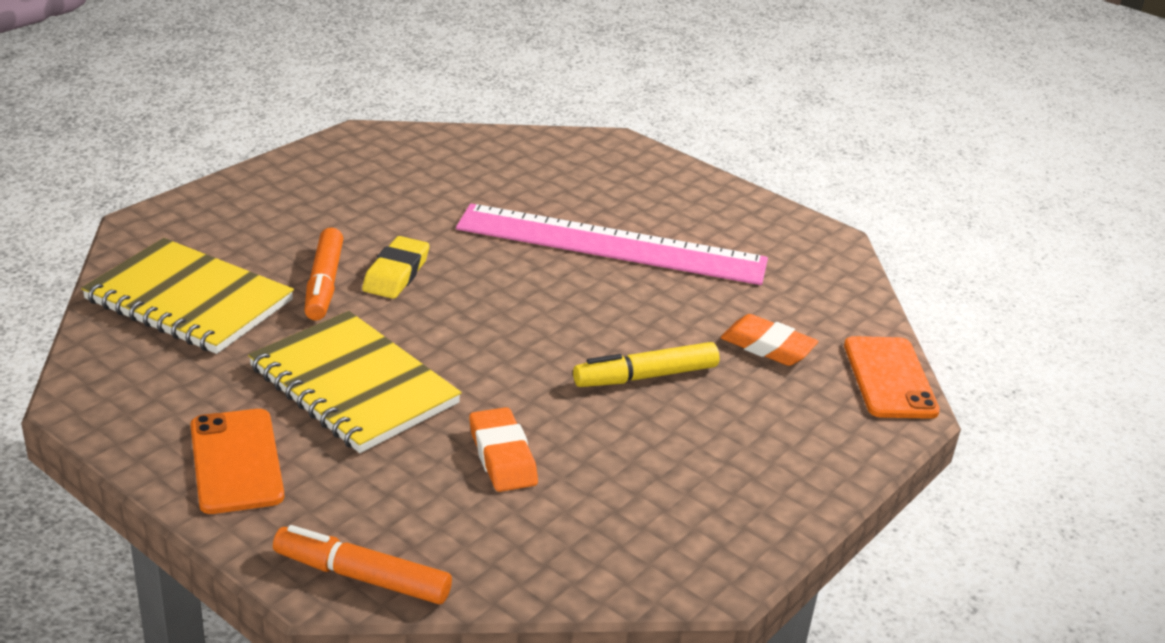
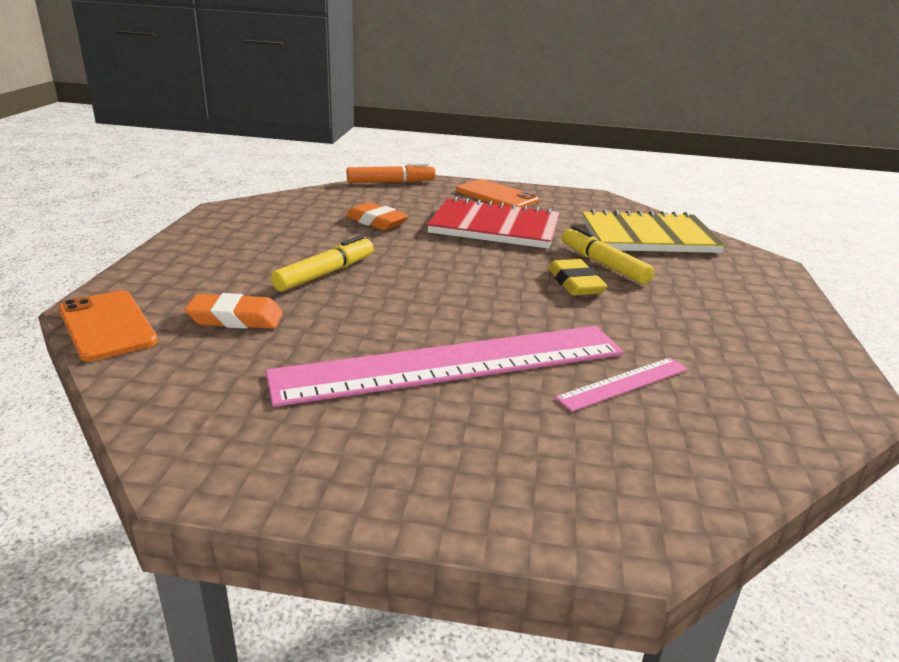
camera: 150 degrees right, 5 degrees down
(324, 284) = (603, 264): orange marker -> yellow marker
(353, 386) = (494, 227): yellow notebook -> red notebook
(503, 191) = (624, 383): none -> pink ruler

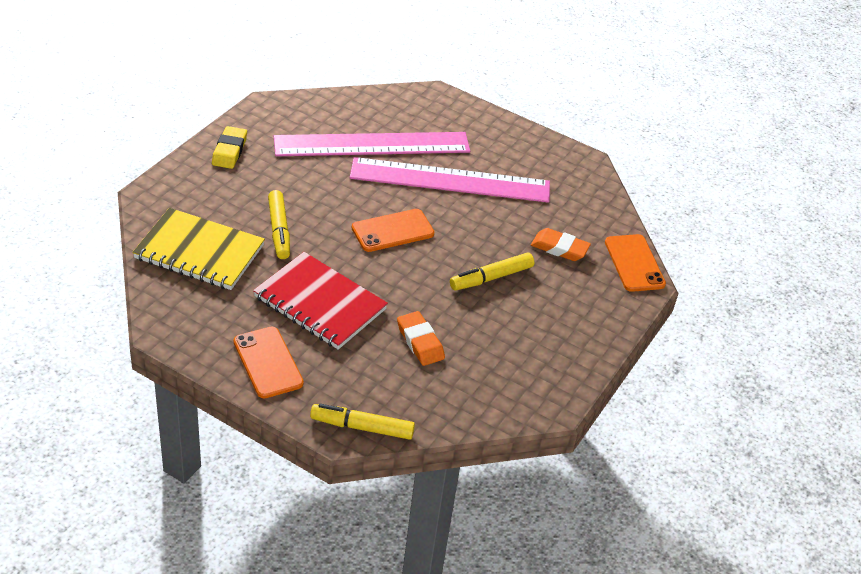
camera: 160 degrees left, 15 degrees up
(391, 182) = (362, 427): orange marker -> yellow marker
(480, 289) = (393, 231): none -> orange phone
(575, 283) = (321, 217): yellow eraser -> yellow eraser (229, 151)
(624, 383) = (372, 144): pink ruler -> pink ruler, size x2.34

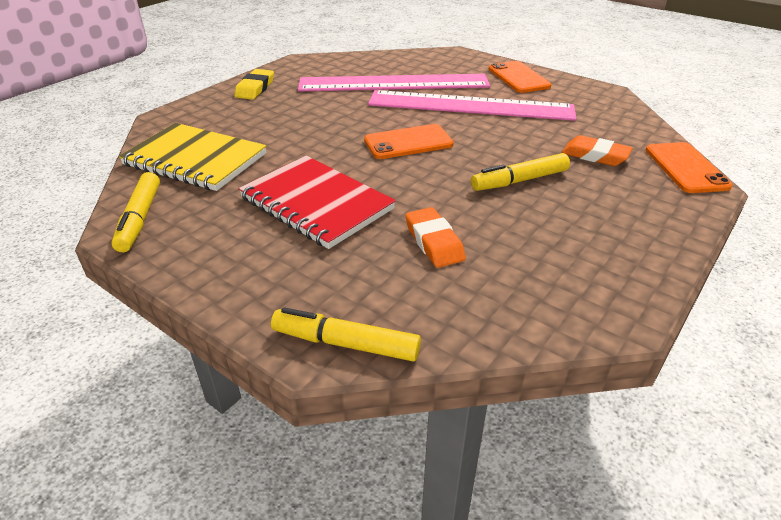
camera: 10 degrees right, 5 degrees down
(267, 362) = (236, 263): orange phone -> orange phone (518, 77)
(279, 230) = (286, 142): yellow marker -> yellow marker (139, 219)

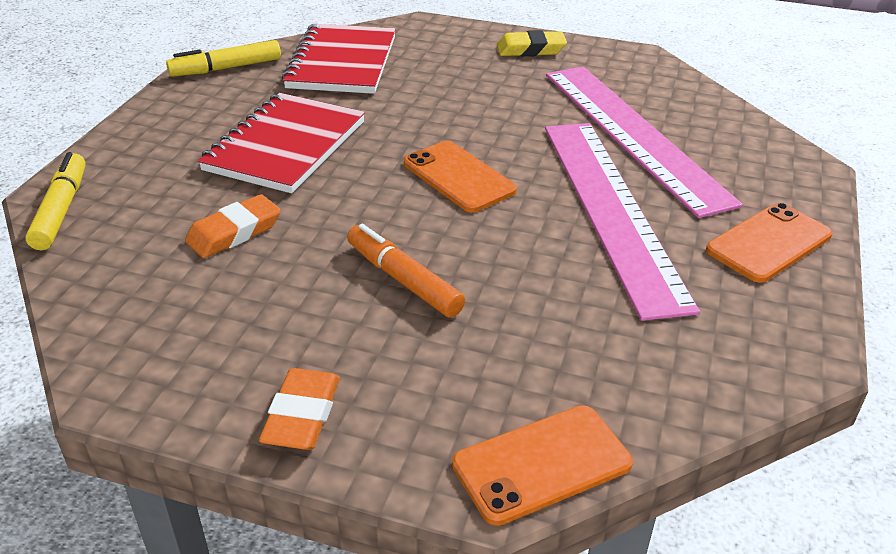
camera: 70 degrees right, 0 degrees up
(195, 160) = (342, 63): yellow notebook -> red notebook
(519, 180) = (403, 280): yellow marker -> orange marker
(595, 155) = (523, 349): orange eraser -> orange eraser (302, 415)

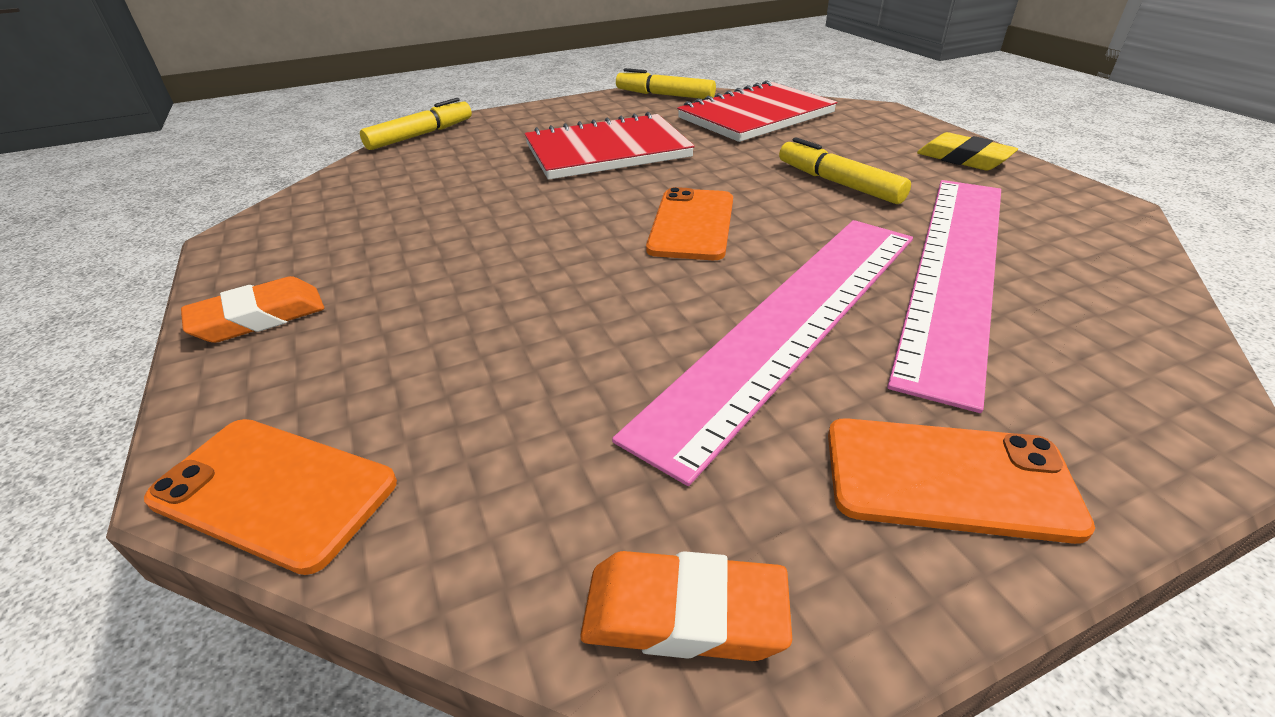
camera: 50 degrees right, 0 degrees up
(234, 232) = (470, 187): orange eraser -> orange eraser (684, 613)
(403, 280) = (498, 273): orange marker -> none
(491, 101) = (838, 183): none -> yellow marker

